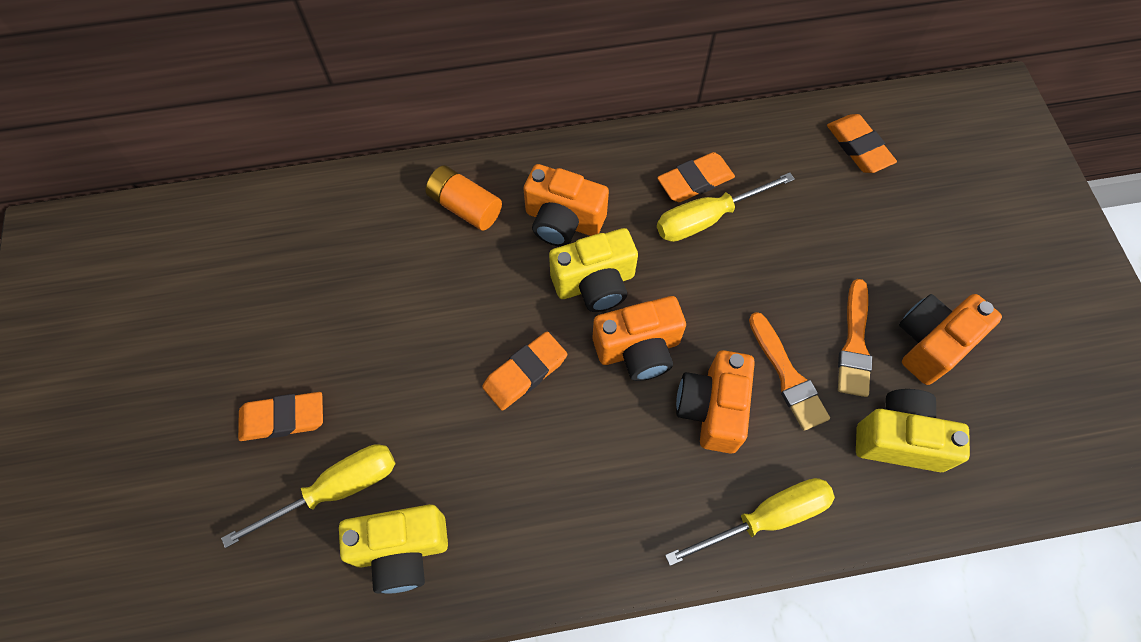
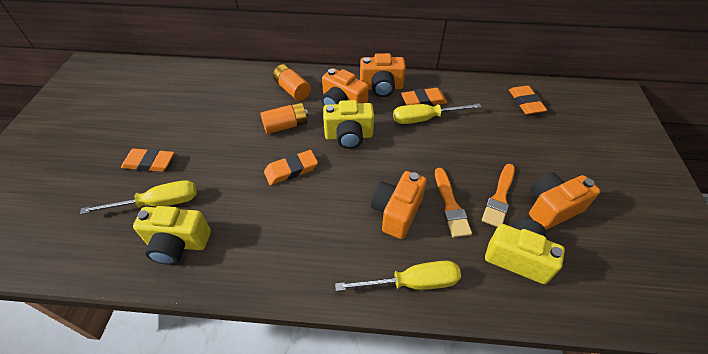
camera: 15 degrees right, 15 degrees down
(483, 287) = (286, 125): none -> orange battery
(638, 349) = (362, 172): orange camera -> orange camera (381, 87)

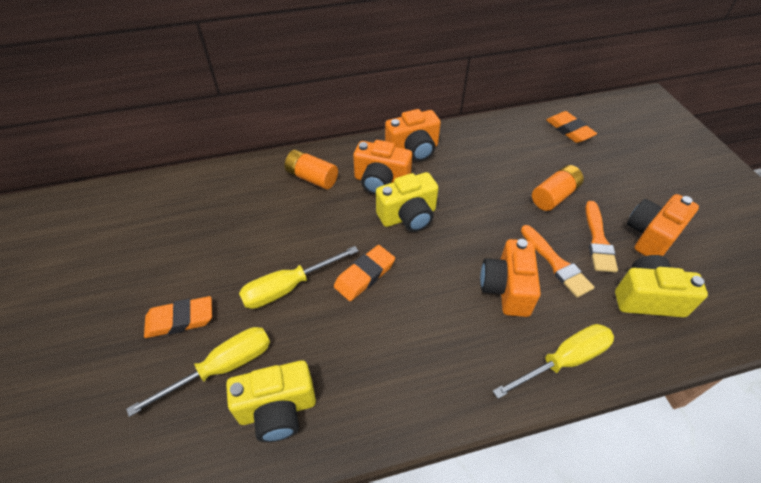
camera: 20 degrees left, 0 degrees up
(286, 125) = (328, 223): orange battery -> orange battery (554, 196)
(423, 101) = (467, 154): orange eraser -> none
(425, 119) = (479, 174): yellow screwdriver -> yellow screwdriver (288, 287)

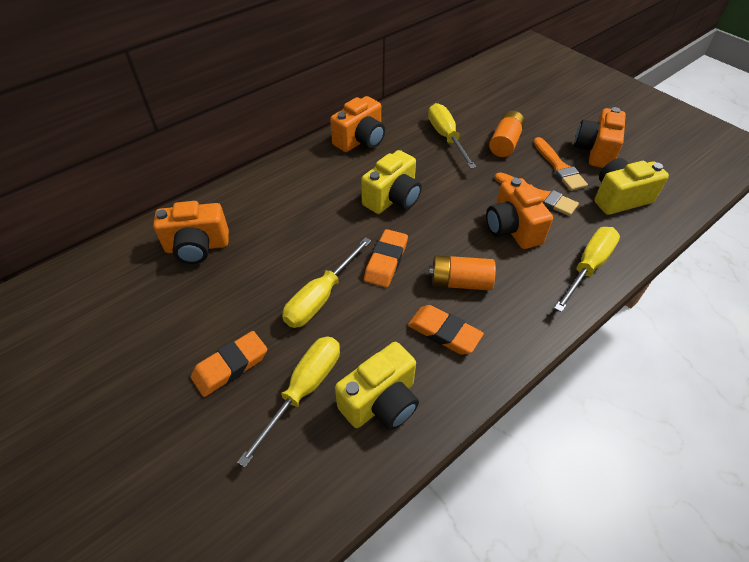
camera: 25 degrees left, 0 degrees up
(312, 178) = (279, 194): orange battery -> orange battery (460, 282)
(381, 181) = (348, 177): orange camera -> orange camera (197, 247)
(497, 172) = (446, 137): none -> yellow screwdriver
(569, 130) = (484, 86): orange eraser -> orange eraser (444, 332)

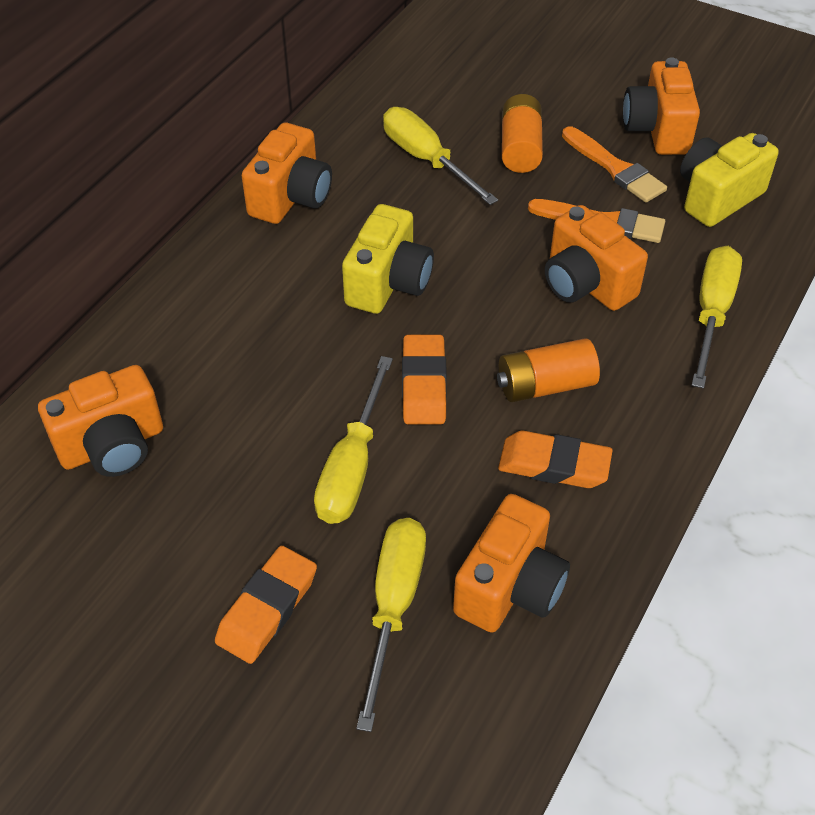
camera: 20 degrees left, 0 degrees up
(381, 402) = (510, 587): yellow camera -> orange camera

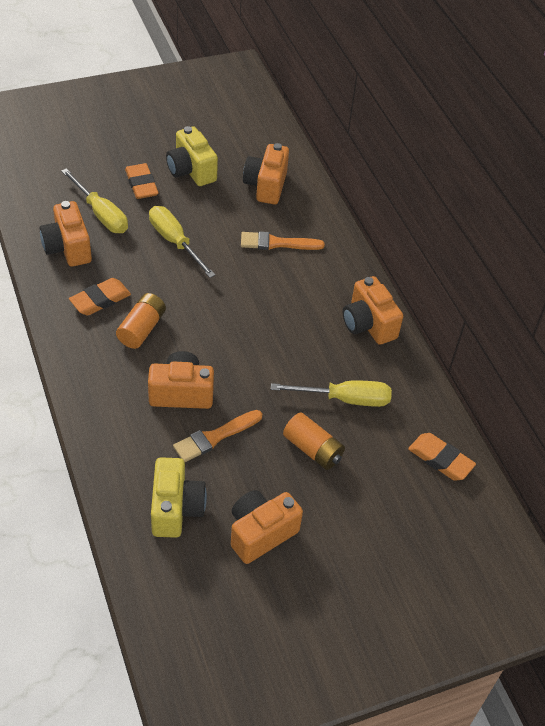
camera: 125 degrees right, 0 degrees up
(388, 283) = (266, 320): yellow camera -> yellow camera (191, 171)
(424, 384) = (190, 290): orange eraser -> orange eraser (440, 459)
(615, 168) = (250, 480): orange brush -> orange brush (277, 243)
(657, 130) = (260, 533): orange camera -> orange camera turned 75 degrees counterclockwise
(711, 313) = (106, 426): yellow screwdriver -> none

